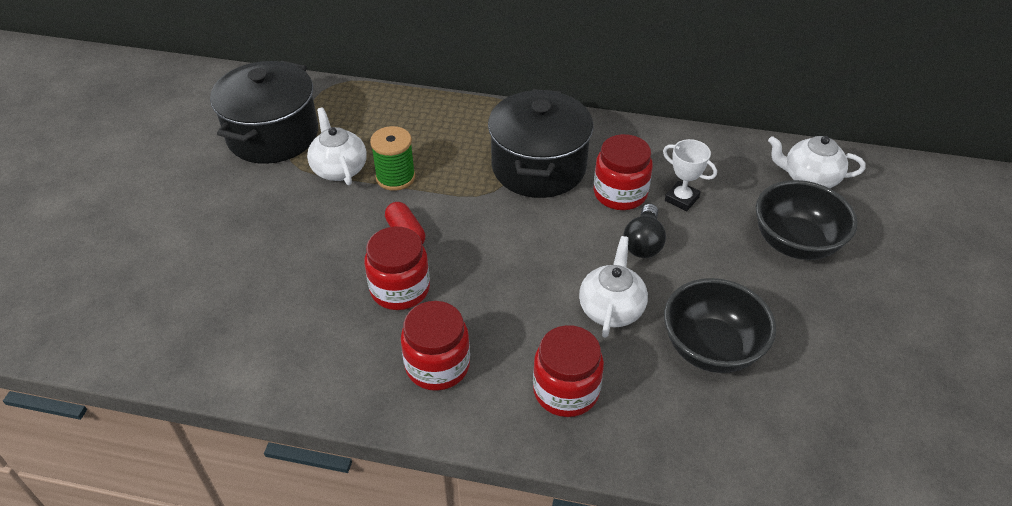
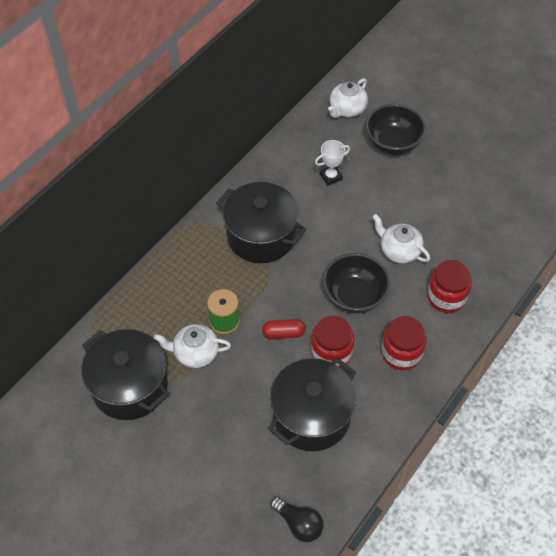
camera: 65 degrees left, 10 degrees up
(294, 300) = (311, 416): none -> black pot
(620, 193) = (309, 204): red jar -> none
(643, 243) = (356, 212): black light bulb -> black light bulb (299, 524)
(711, 348) = (447, 219): black bowl -> black bowl (354, 296)

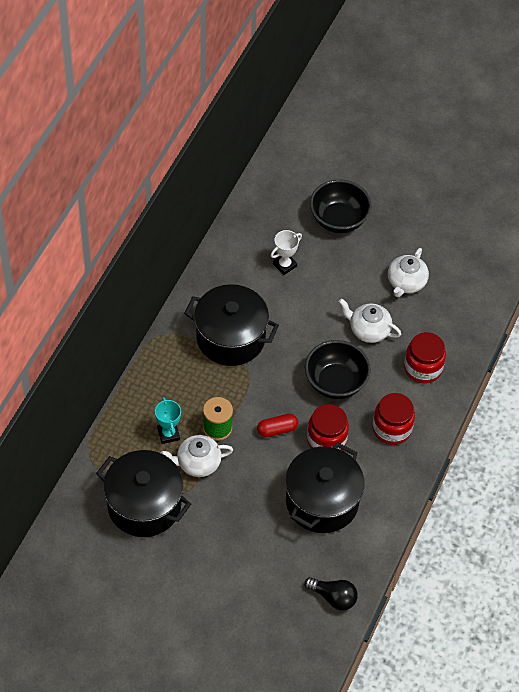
camera: 15 degrees left, 0 degrees up
(174, 319) = (168, 434): none -> turquoise trophy
(347, 109) = (284, 190): white teapot -> white teapot (406, 283)

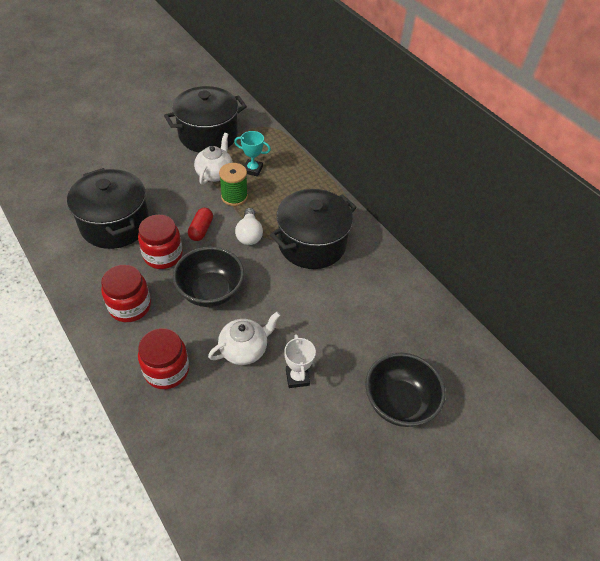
camera: 120 degrees right, 5 degrees down
(255, 390) = (249, 234): none -> white light bulb
(284, 265) = (366, 322): white trophy -> white trophy (297, 377)
(333, 597) = (39, 192): black light bulb -> none
(406, 283) = (276, 419): white teapot -> none

